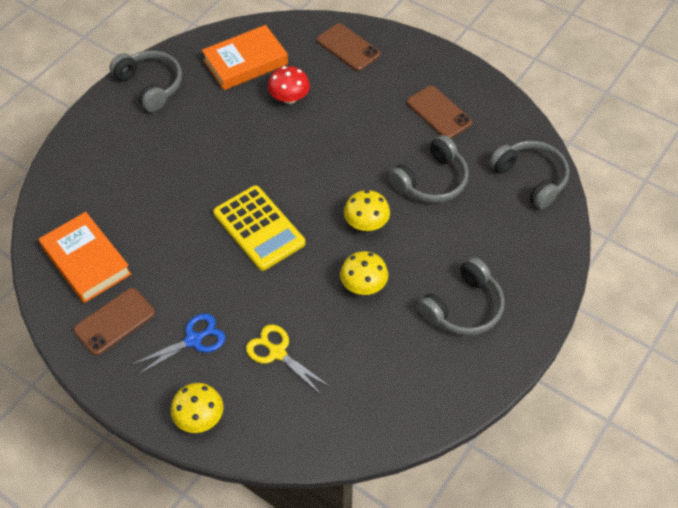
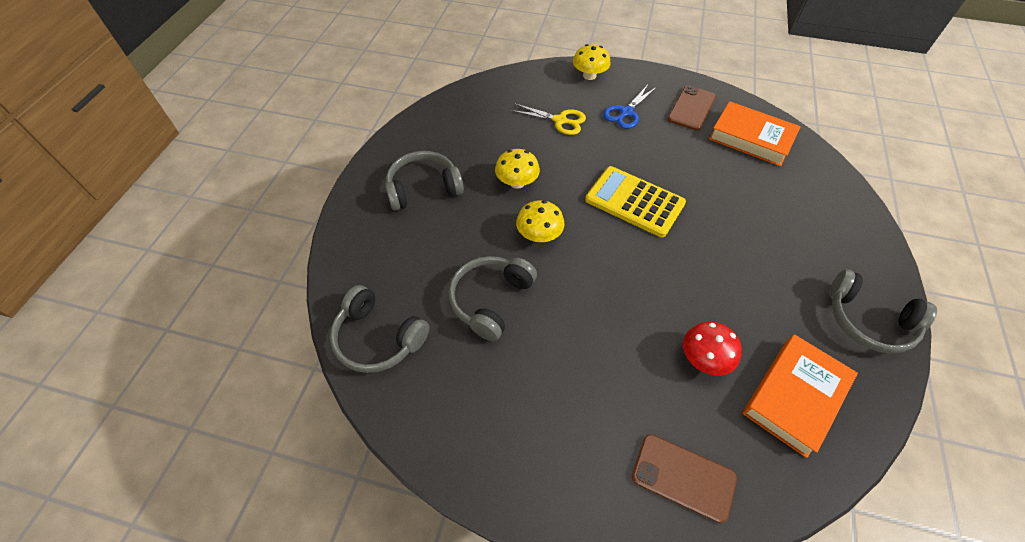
camera: 160 degrees right, 0 degrees up
(439, 113) = (513, 399): brown phone -> none
(463, 307) = (423, 188): grey headphones -> grey headphones turned 45 degrees clockwise

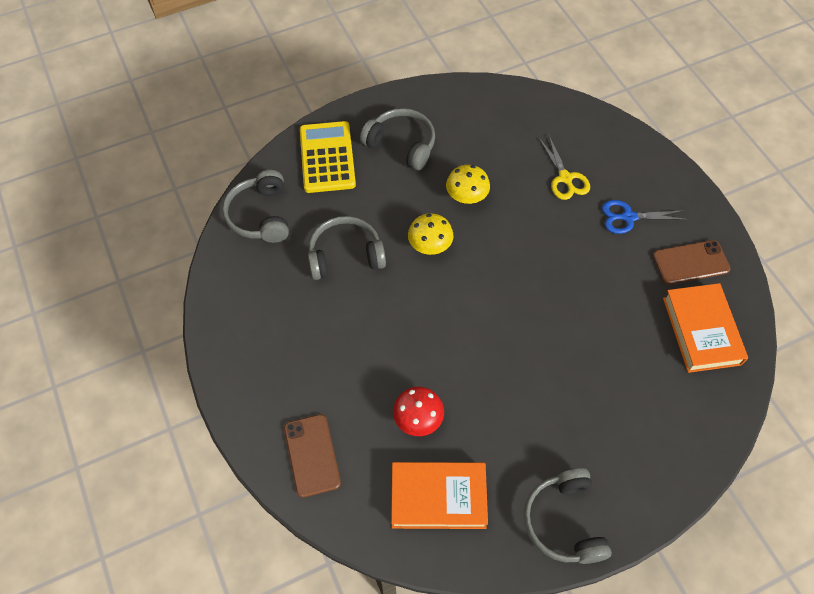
camera: 50 degrees right, 5 degrees up
(589, 75) = (646, 161): yellow mushroom -> none
(634, 202) = (527, 286): yellow calculator -> yellow calculator (327, 157)

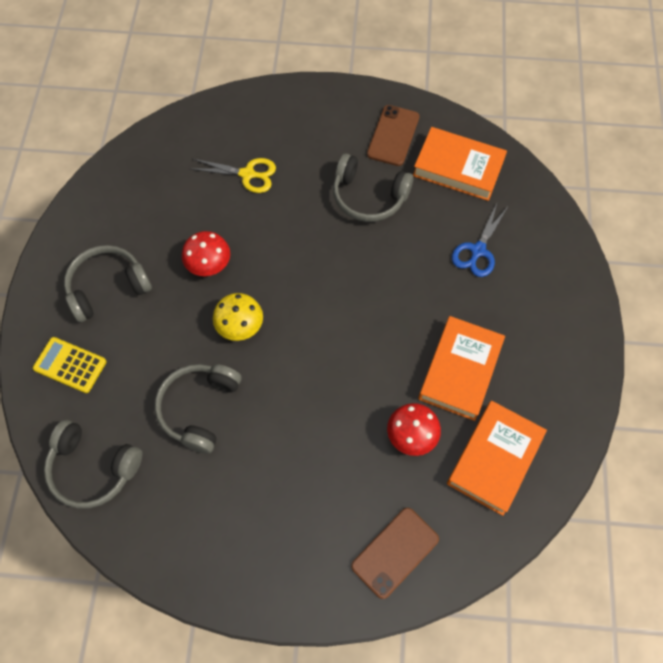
camera: 60 degrees left, 5 degrees up
(312, 455) = (395, 552): brown phone -> brown phone turned 60 degrees counterclockwise
(327, 157) = (70, 365): yellow calculator -> yellow calculator, size x0.65
(466, 196) = (209, 264): yellow mushroom -> red mushroom
(502, 429) = (460, 370): none -> orange book
(564, 522) = (566, 370): grey headphones -> grey headphones (368, 196)
(628, 217) = (321, 152): blue scissors -> blue scissors (478, 250)

